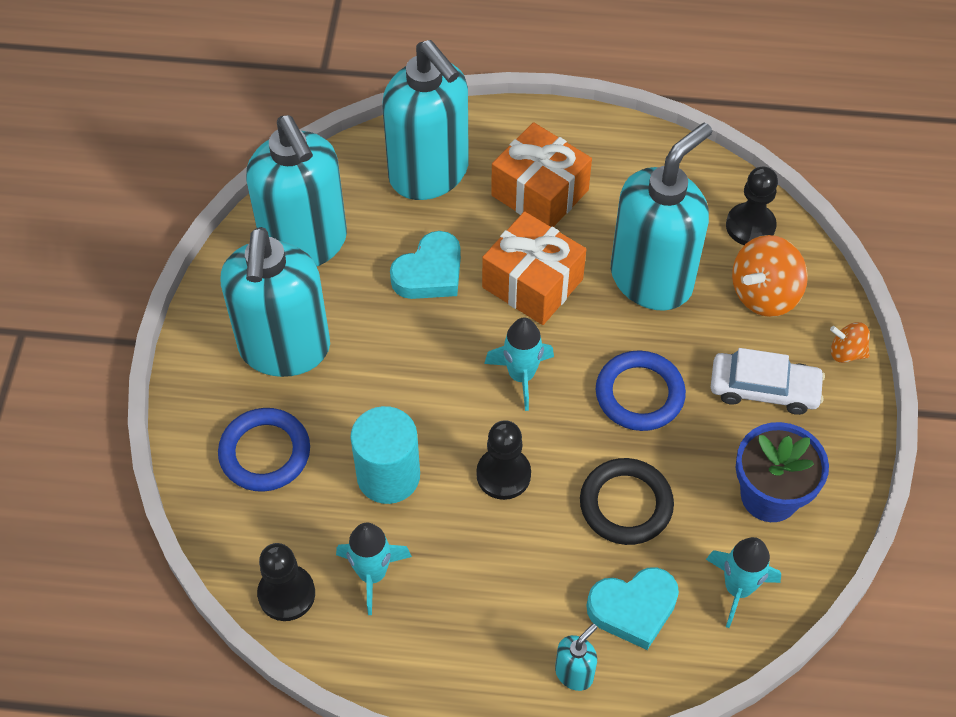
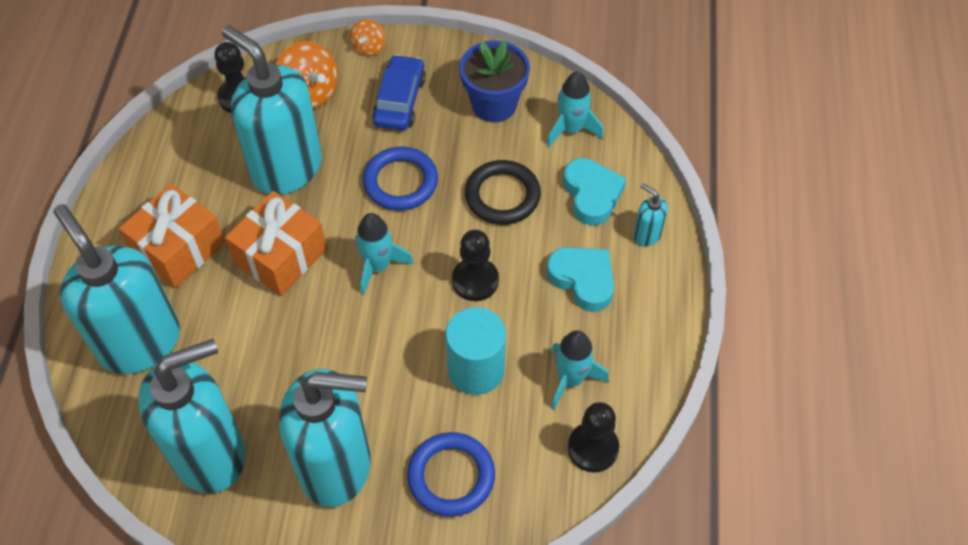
camera: 90 degrees left, 0 degrees up
(429, 174) = (139, 342): turquoise soap dispenser -> turquoise soap dispenser turned 90 degrees counterclockwise
(430, 273) = (260, 340): turquoise heart -> turquoise heart (583, 280)
(764, 389) = (400, 100): white car -> blue car

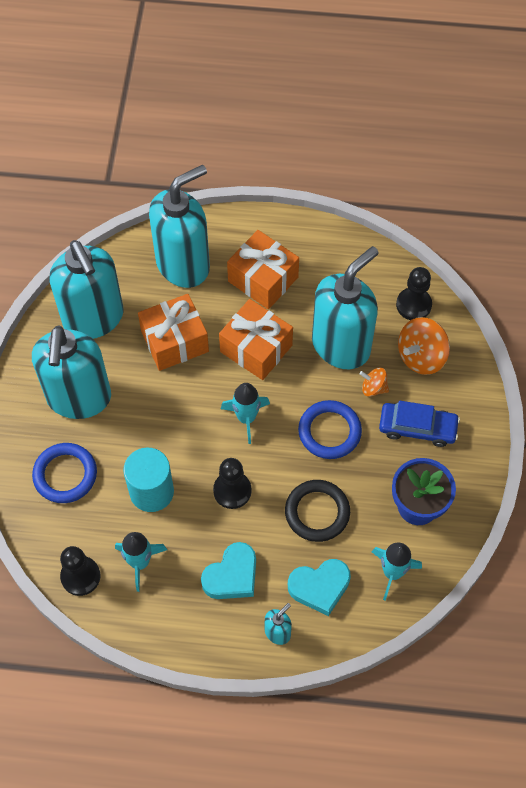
camera: 90 degrees right, 5 degrees up
(259, 349) = (174, 341): none -> orange gift
(369, 47) = (477, 400): orange spinning top -> orange spinning top (373, 388)

